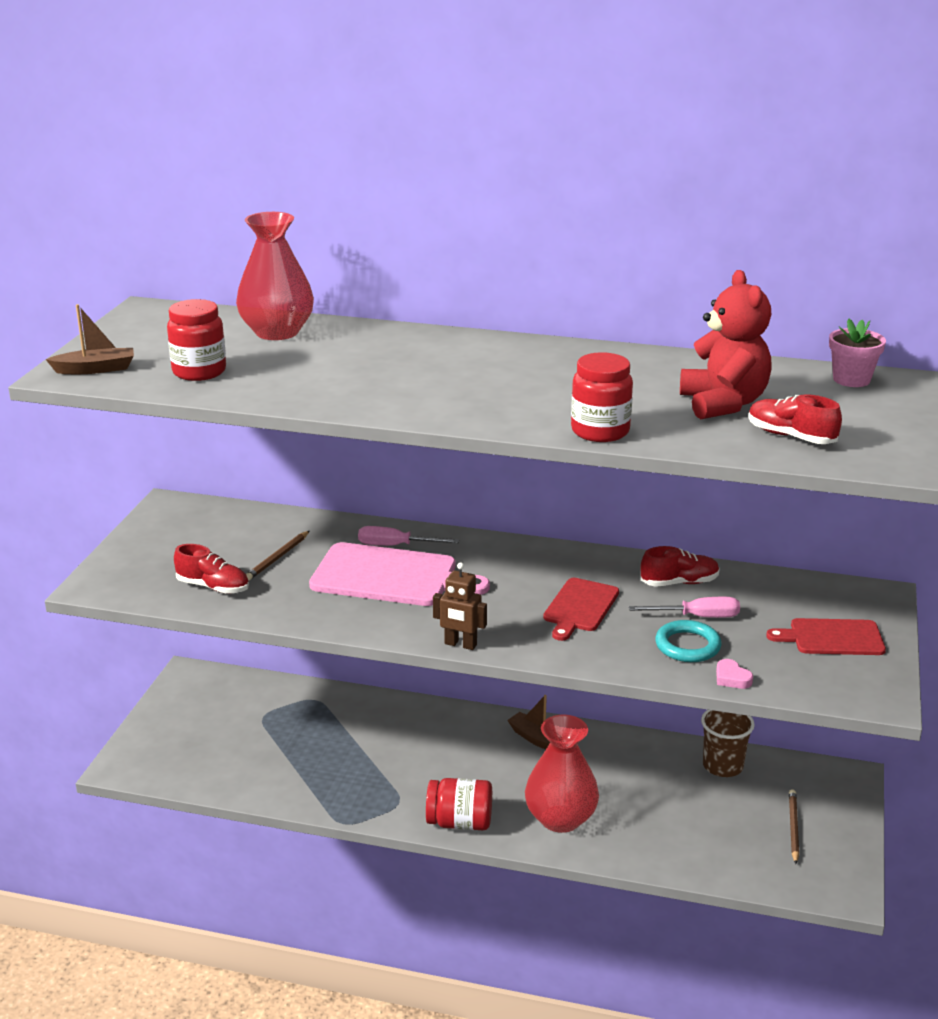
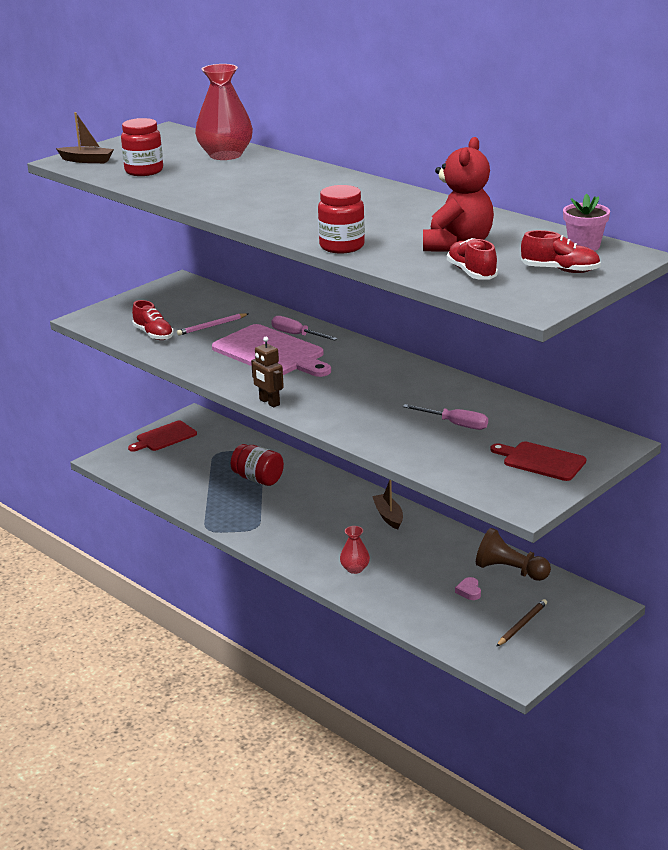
camera: 30 degrees right, 0 degrees up
(277, 558) = (212, 326): brown pencil -> pink pencil
(460, 822) = (283, 551): red jar -> red jar (258, 479)
(560, 818) = (355, 569): red vase -> red vase, size x0.51
(580, 607) = (377, 399): red cutting board -> red cutting board (164, 437)
(679, 583) = (469, 400): red shoe -> red shoe (560, 270)
(687, 646) = (424, 440): turquoise ring -> none
(722, 766) = (510, 570): brown cup -> brown pawn
(731, 678) = (431, 466): pink heart -> pink heart (469, 591)

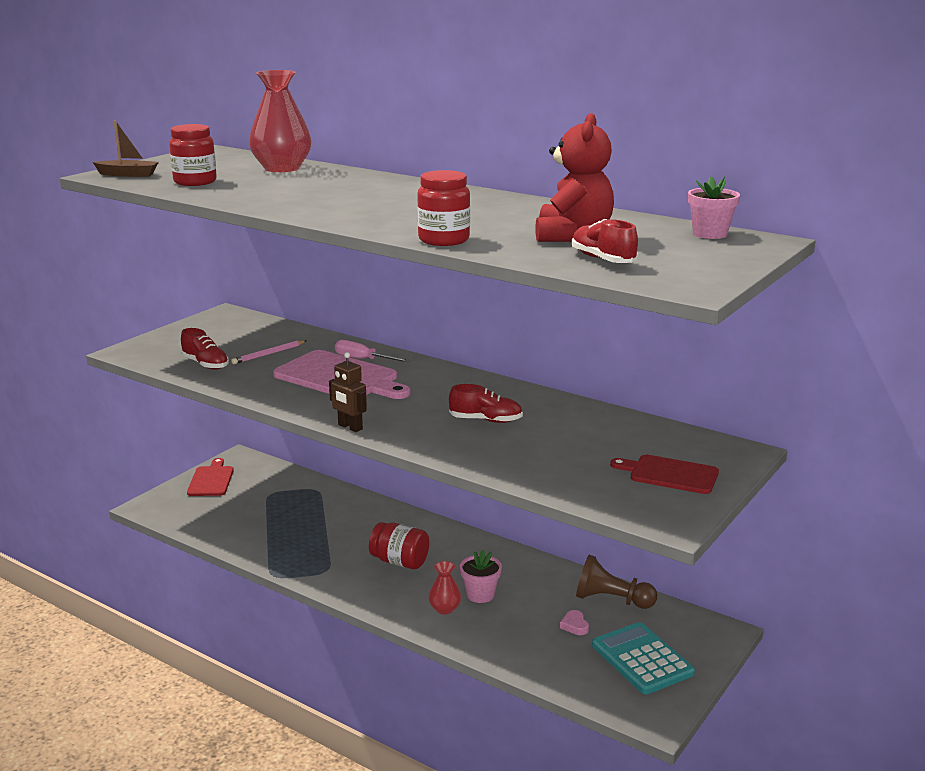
camera: 10 degrees left, 5 degrees down
(164, 437) = (211, 480): red cutting board -> red cutting board turned 135 degrees clockwise
(258, 479) = (320, 518): red jar -> red jar (400, 562)
(388, 516) = (468, 549): brown boat -> none
(390, 558) = (480, 595): none -> pink flower pot
(455, 424) = (562, 441): pink screwdriver -> none
(522, 624) = (642, 659): brown pencil -> turquoise calculator
(560, 270) = (699, 255): red shoe -> red shoe (486, 420)

